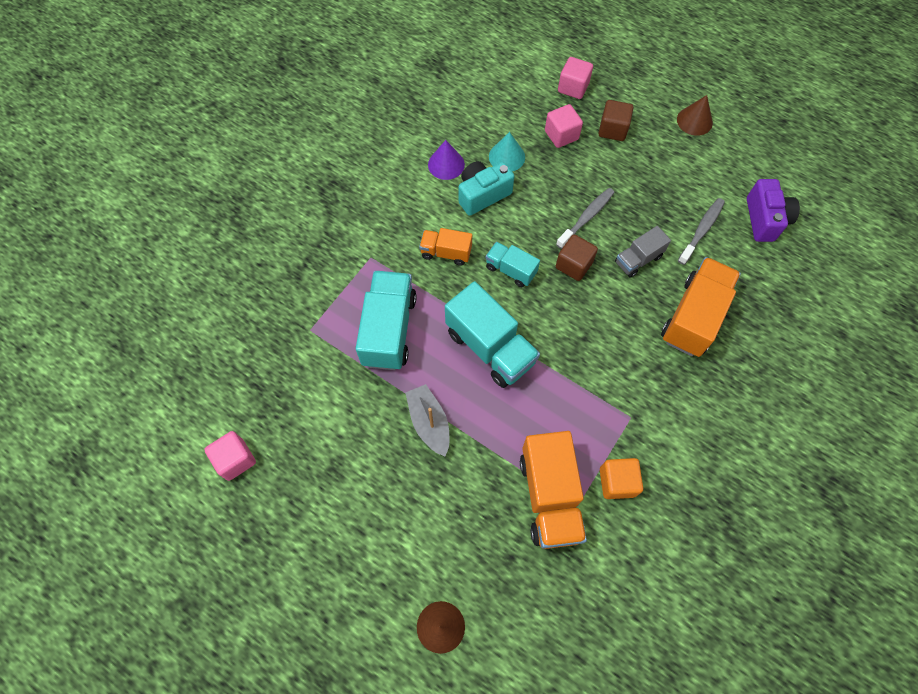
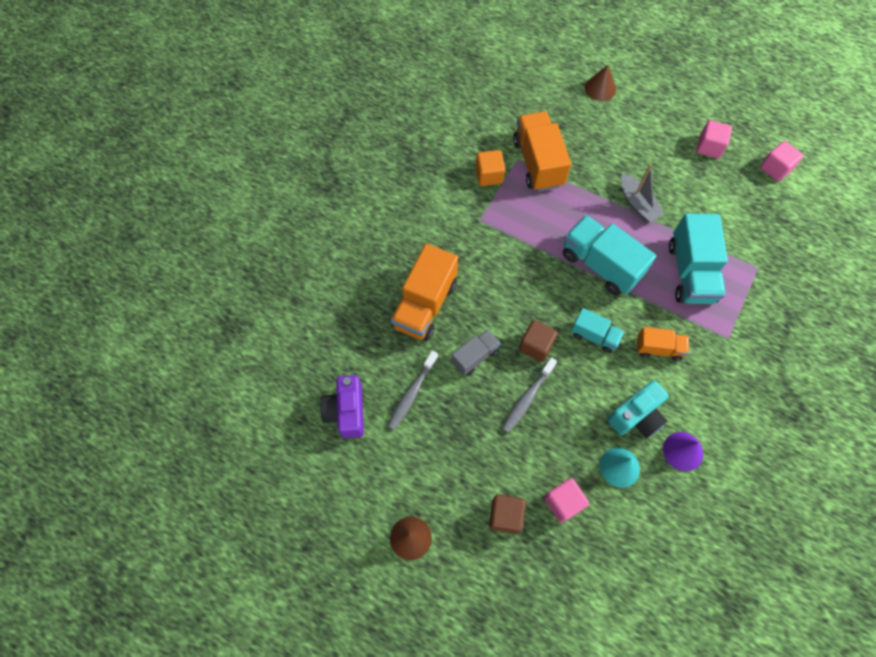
camera: 175 degrees right, 0 degrees up
(573, 87) = (556, 578): pink cube -> pink cube (709, 147)

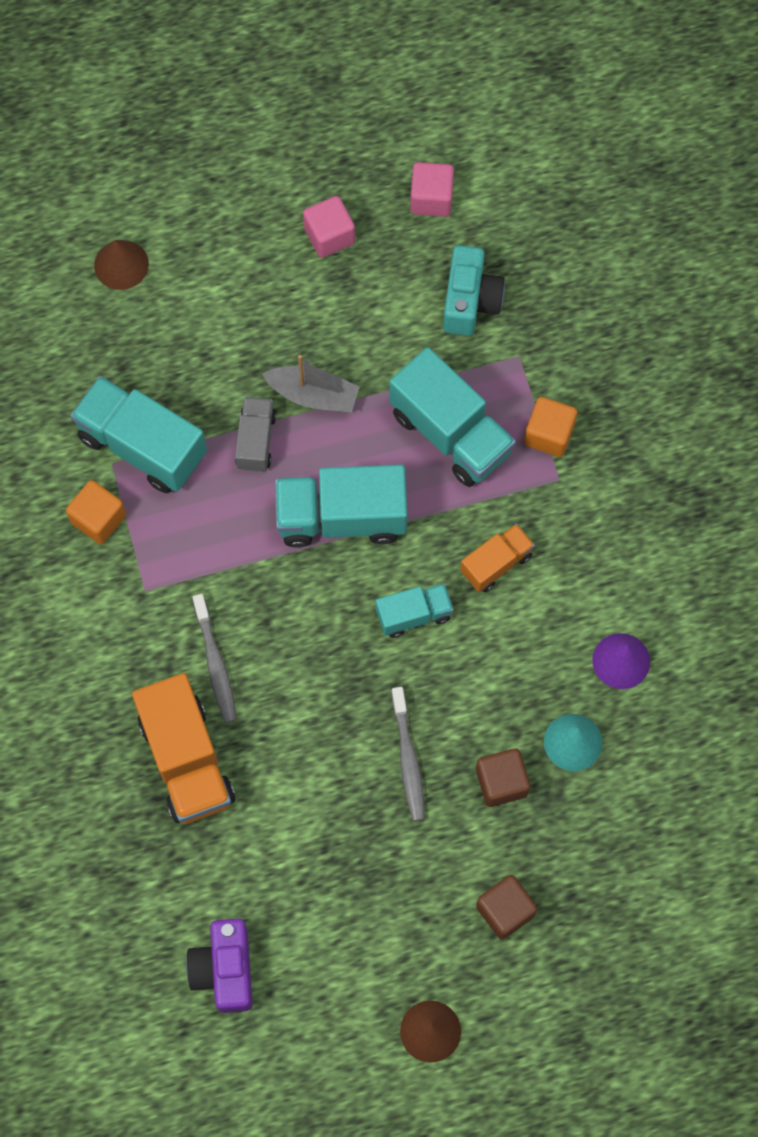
camera: 45 degrees left, 5 degrees up
(346, 411) = (225, 969): purple camera -> purple camera turned 45 degrees clockwise
(412, 393) = (277, 878): grey toothbrush -> grey toothbrush (215, 664)
(475, 356) = (305, 767): grey truck -> grey truck (256, 441)
(536, 346) = (360, 689): brown cube -> brown cube (501, 782)
(538, 163) = (142, 446): orange truck -> turquoise truck
(563, 502) = (550, 837): pink cube -> none
(636, 416) = (541, 667): turquoise camera -> turquoise camera (470, 301)
(742, 313) = (549, 434): none -> orange cube

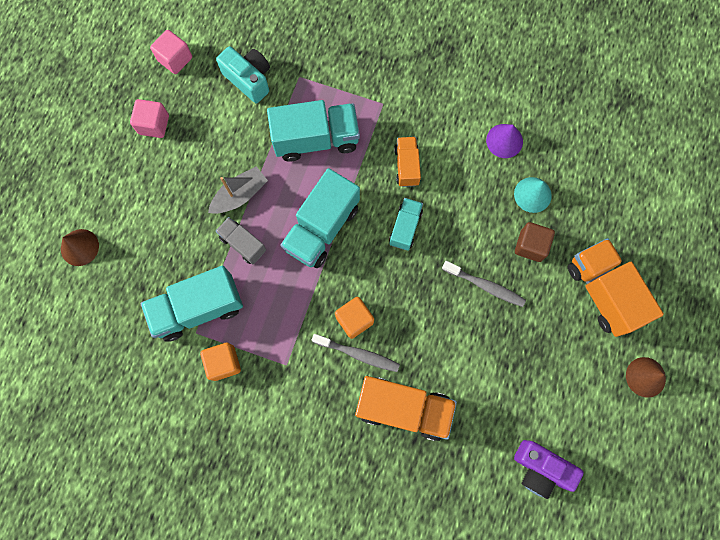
camera: 55 degrees left, 5 degrees up
(505, 910) = (603, 292): brown cube -> orange truck
(549, 434) = (354, 91): orange cube -> orange cube (354, 320)

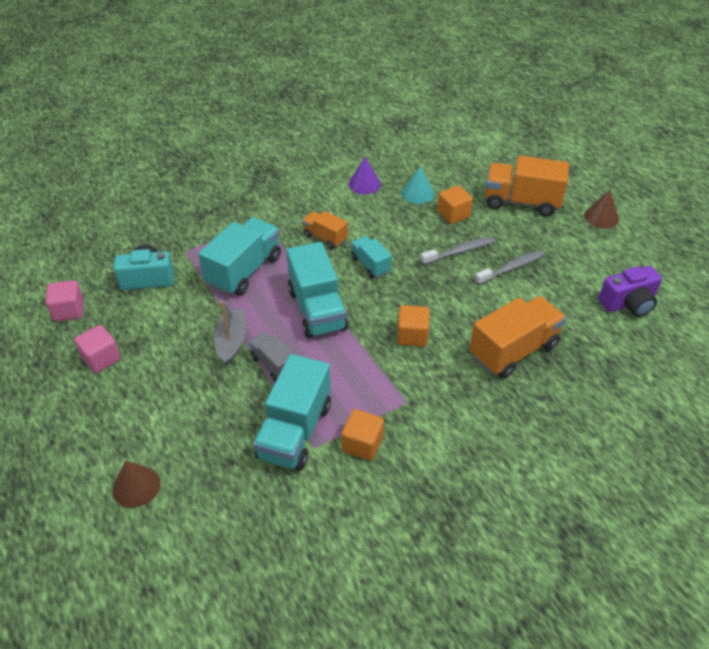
camera: 50 degrees left, 30 degrees down
(243, 244) = (273, 365): grey truck -> grey truck turned 60 degrees clockwise
(358, 354) = (443, 350): grey toothbrush -> grey toothbrush (511, 268)
(530, 246) = (453, 214): brown cube -> orange cube

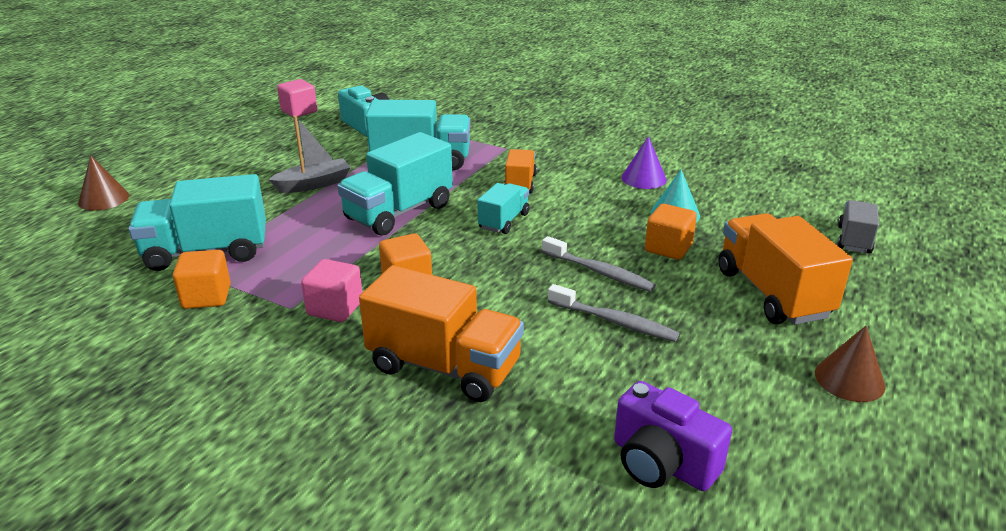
camera: 60 degrees right, 15 degrees down
(101, 358) = (250, 140): pink cube -> pink cube (335, 308)
(273, 365) = (296, 214): grey truck -> grey truck (854, 240)

